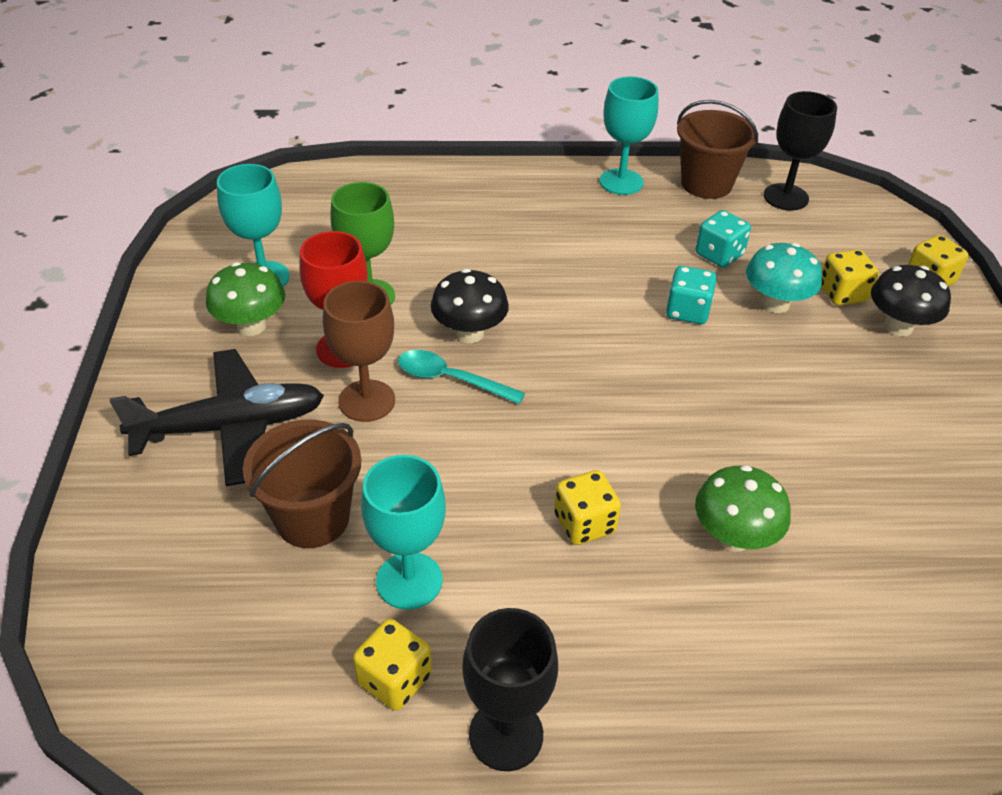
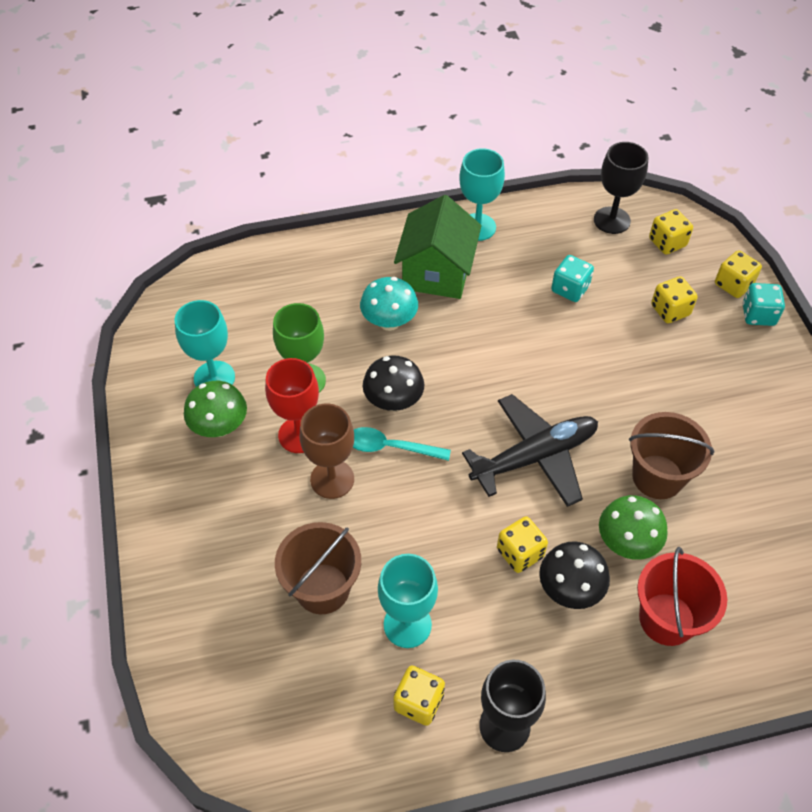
camera: 10 degrees left, 10 degrees up
(231, 427) = (235, 523): black plane -> black plane (535, 457)
(560, 217) = (437, 272): none -> green house
(687, 311) = (556, 349): turquoise dice -> turquoise dice (758, 315)
(706, 184) = (546, 217): brown bucket -> brown bucket (657, 477)
(772, 640) = (667, 619): none -> red bucket
(775, 304) = (621, 329): turquoise mushroom -> turquoise mushroom (389, 322)
(851, 227) = (667, 242): none -> yellow dice
(898, 326) = (716, 334): black mushroom -> black mushroom (569, 589)

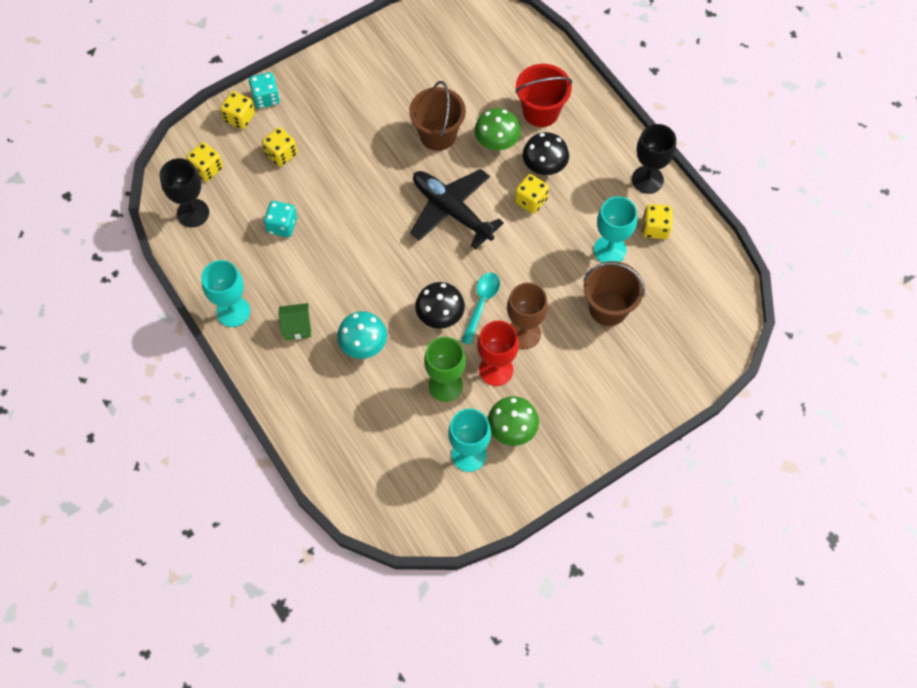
camera: 110 degrees left, 10 degrees up
(391, 447) = (481, 304): turquoise spoon -> turquoise spoon turned 150 degrees counterclockwise
(437, 272) = (297, 327): green house -> green house, size x0.49

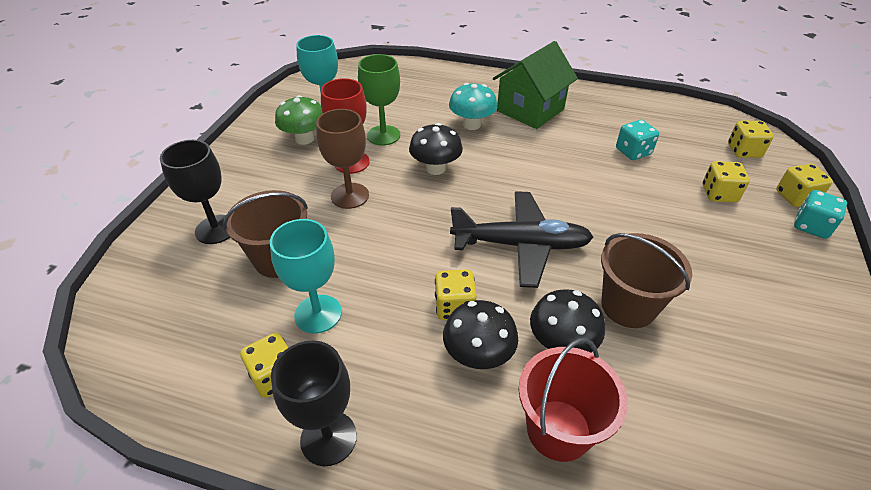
camera: 140 degrees right, 20 degrees down
(193, 213) = (699, 123): black goblet -> black goblet (216, 229)
(233, 311) = (582, 96): turquoise goblet -> none
(297, 327) = (530, 110): green house -> green house, size x2.03
(481, 304) = (409, 194): turquoise spoon -> none
(496, 143) = (561, 344): green mushroom -> black mushroom

